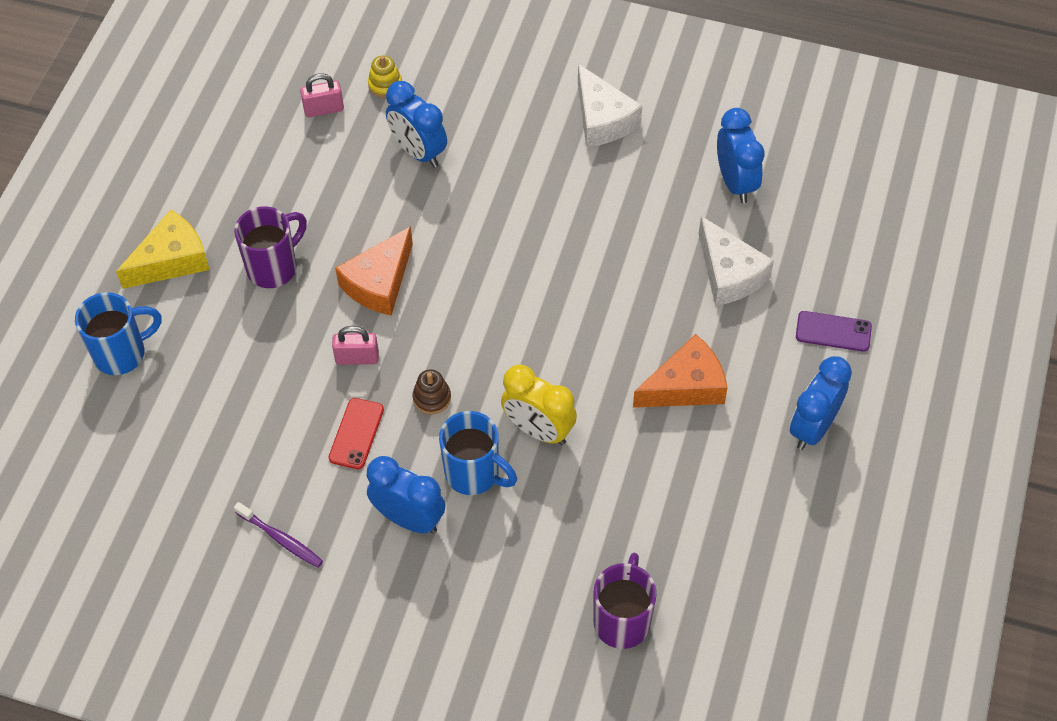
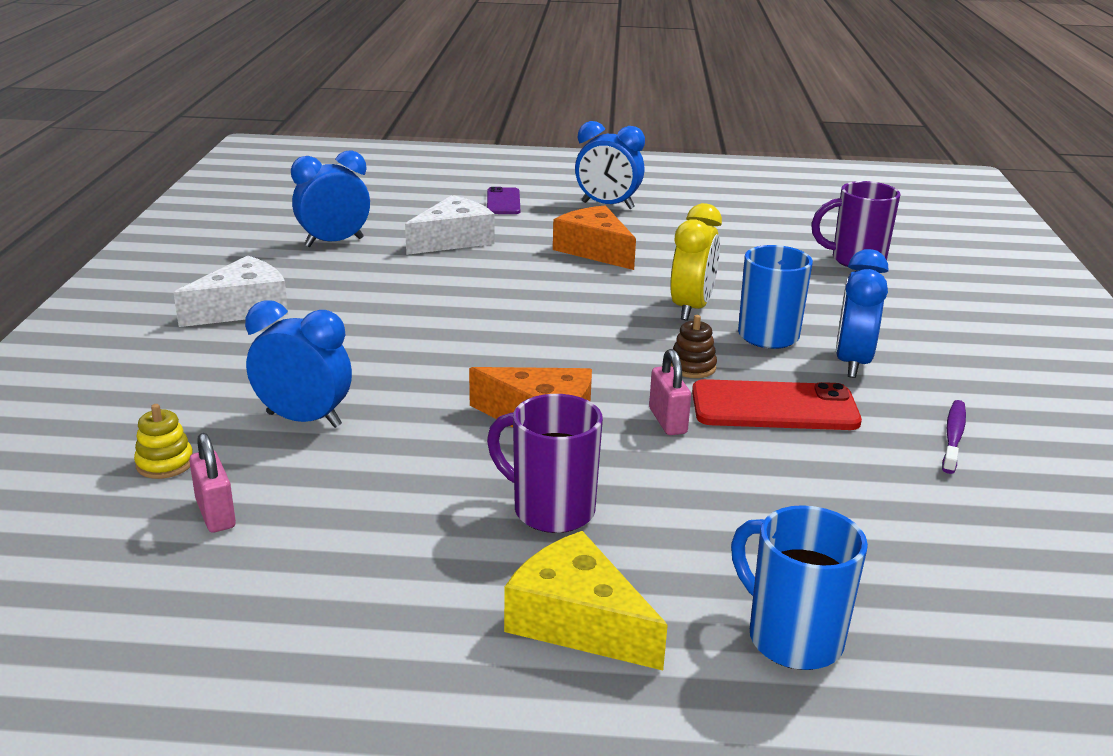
camera: 105 degrees left, 30 degrees down
(356, 433) = (774, 407): red phone -> red phone, size x1.65
(418, 152) = (304, 420): blue clock -> blue clock turned 105 degrees counterclockwise

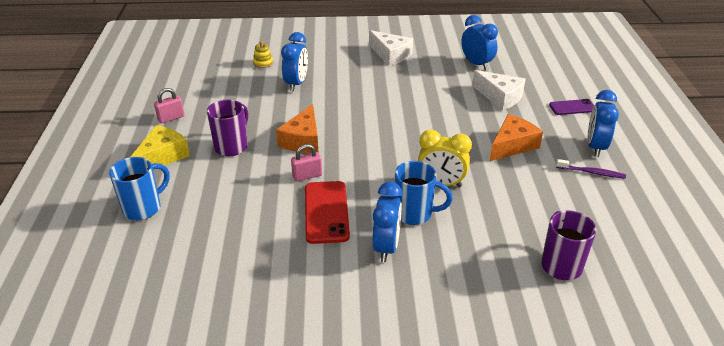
camera: 85 degrees right, 10 degrees up
(215, 514) = (232, 78): pink padlock -> pink padlock (171, 118)
(692, 367) = (365, 184): brown stacking toy -> none
(852, 363) = (386, 247): blue clock -> blue clock turned 90 degrees clockwise
(953, 437) = (302, 281): purple toothbrush -> purple toothbrush (591, 172)

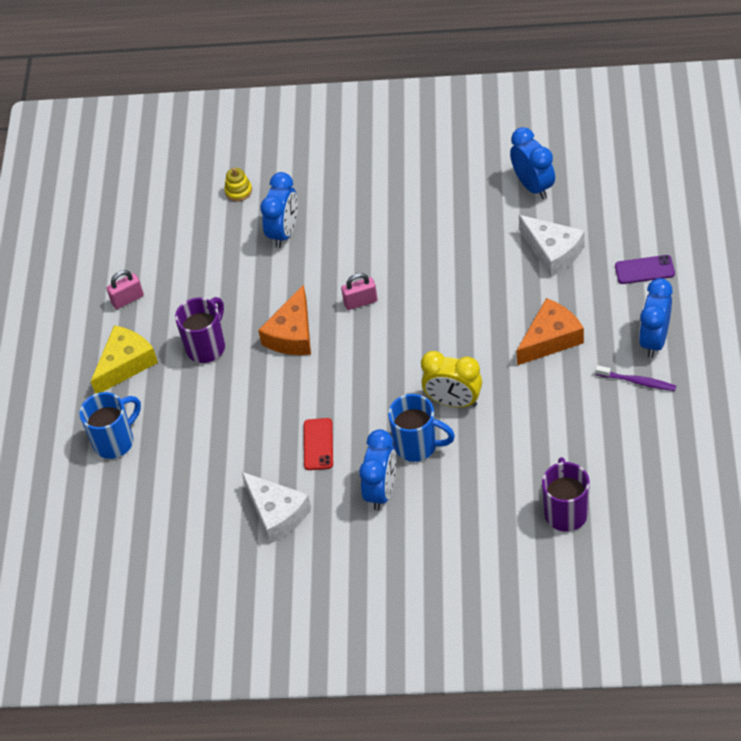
camera: 10 degrees right, 15 degrees up
(307, 176) = (297, 392): pink padlock -> pink padlock (360, 302)
(326, 212) = (318, 444): red phone -> red phone, size x0.61
(391, 55) = (415, 169): white cheese -> white cheese (277, 513)

